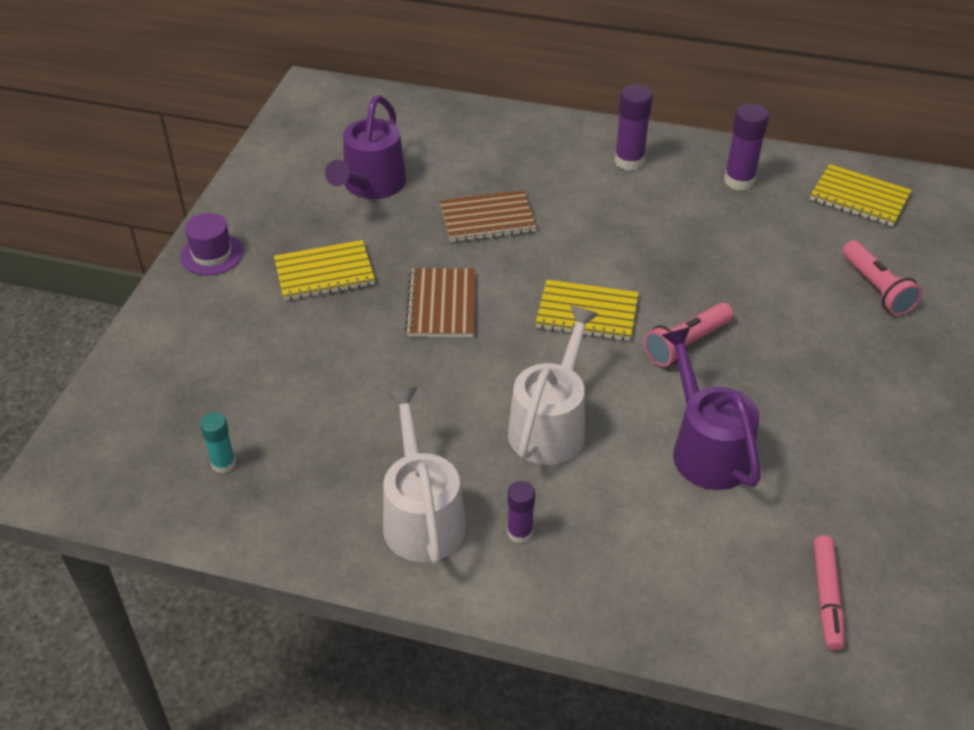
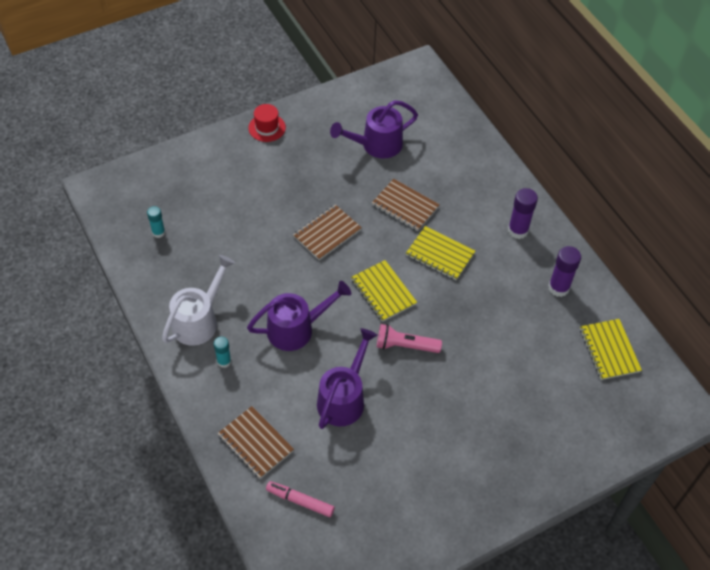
camera: 45 degrees right, 10 degrees up
(212, 254) = (267, 128): purple hat -> red hat
(324, 273) = (299, 176): yellow notebook -> yellow notebook (440, 254)
(520, 533) = (224, 361): purple glue stick -> turquoise glue stick
(551, 424) = (297, 328): white watering can -> purple watering can
(688, 585) = (255, 443): none -> brown notebook
(826, 597) = (300, 501): pink marker -> pink marker turned 60 degrees clockwise
(876, 288) = (538, 402): pink flashlight -> none

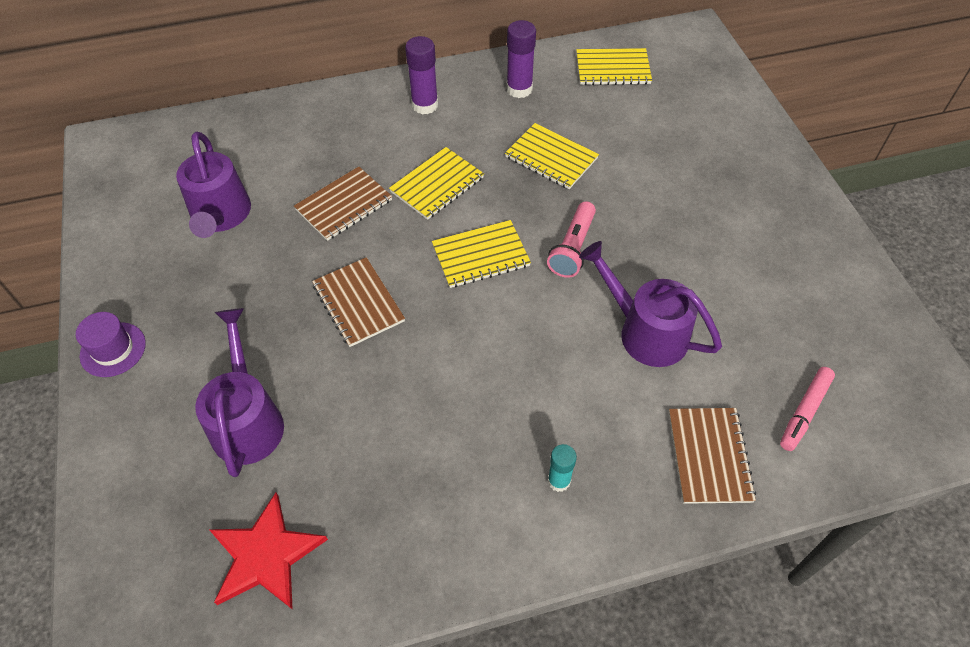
camera: 75 degrees left, 0 degrees up
(158, 232) = (266, 555): turquoise glue stick -> red star
(199, 320) = (471, 508): white watering can -> none
(255, 443) = (709, 456): brown notebook -> brown notebook turned 60 degrees counterclockwise
(267, 128) = (113, 349): red hat -> purple hat
(297, 328) = (519, 370): purple watering can -> purple watering can (247, 419)
(490, 320) = (551, 158): none -> yellow notebook

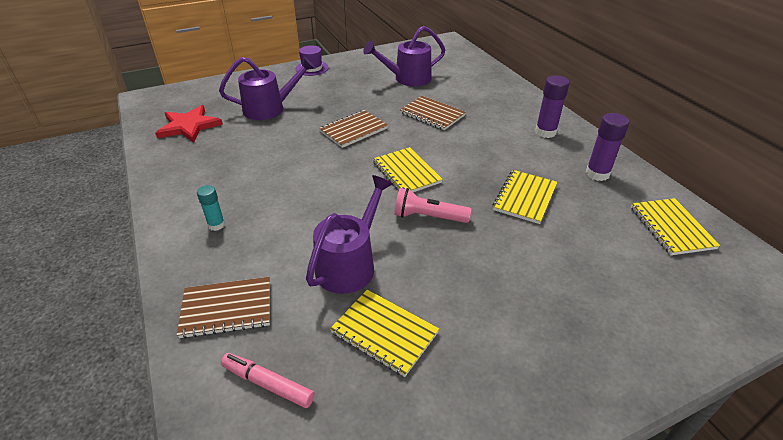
camera: 80 degrees right, 15 degrees down
(437, 185) = (467, 146): yellow notebook -> yellow notebook (384, 333)

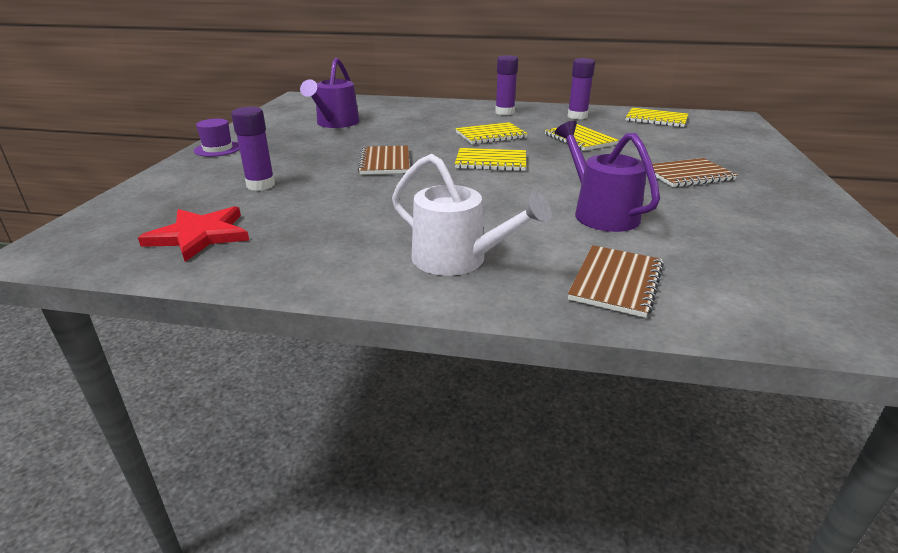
camera: 55 degrees left, 10 degrees down
(216, 225) = (458, 260): turquoise glue stick -> white watering can
(268, 384) = (740, 283): pink marker -> none
(270, 108) = (261, 185): purple watering can -> purple glue stick
(384, 333) = (702, 221): yellow notebook -> yellow notebook (491, 135)
(428, 217) = (566, 171): pink flashlight -> none
(432, 114) = (415, 132): brown notebook -> brown notebook (688, 175)

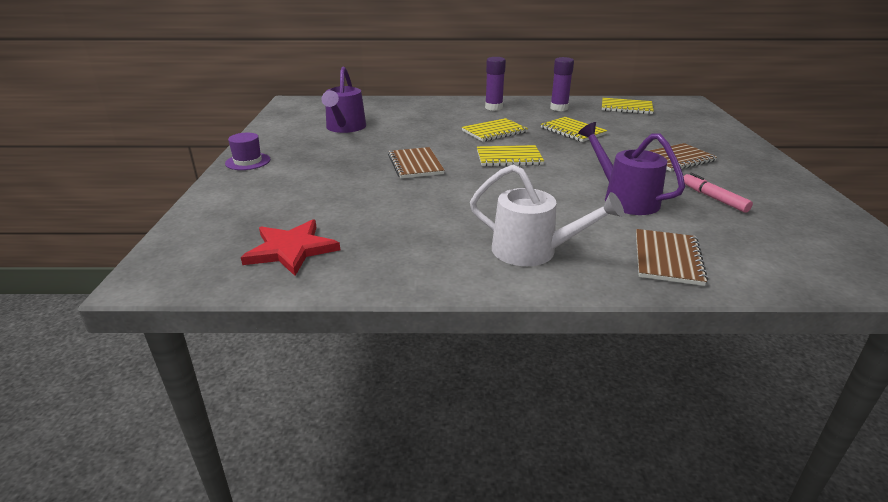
camera: 10 degrees left, 0 degrees up
(261, 185) = (315, 195): purple glue stick -> none
(711, 220) = (713, 198): none -> pink marker

